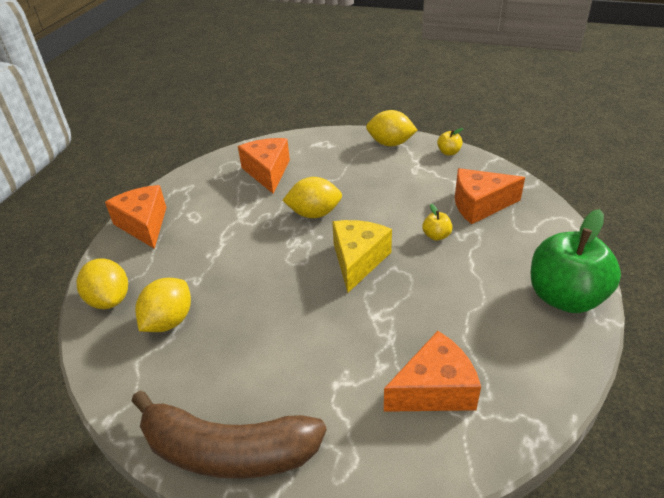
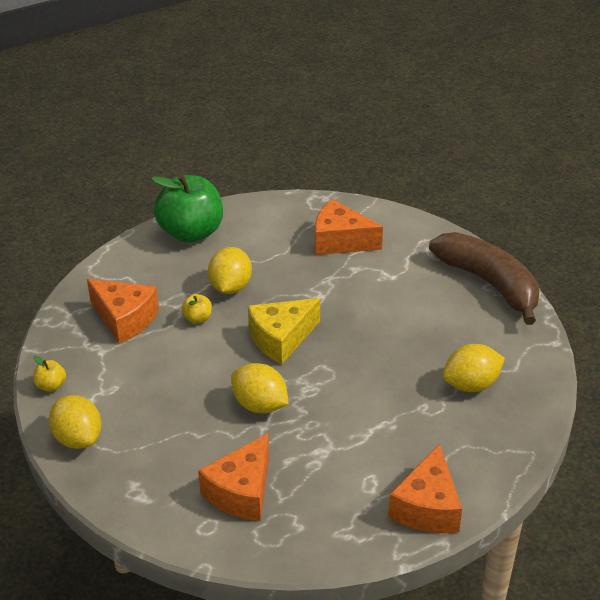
camera: 140 degrees left, 0 degrees up
(109, 300) = (509, 436): yellow lemon -> yellow lemon (230, 287)

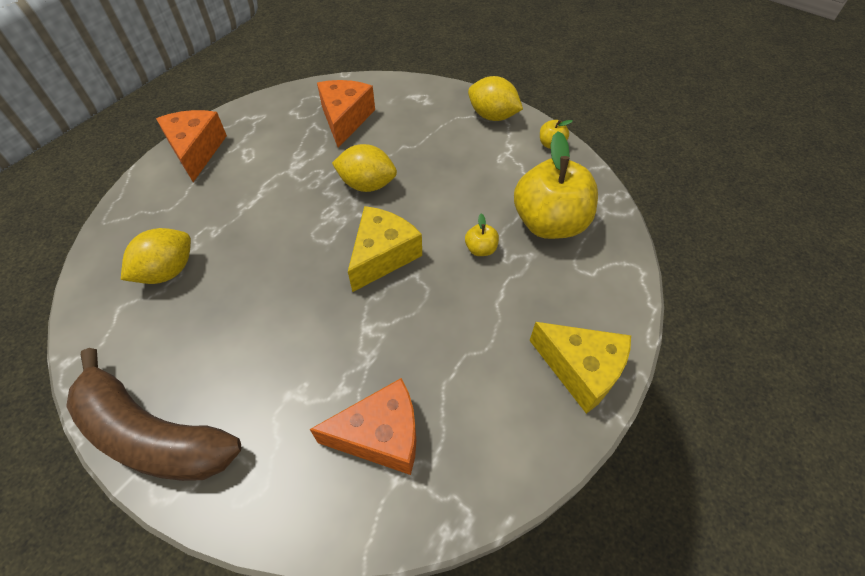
camera: 155 degrees right, 15 degrees up
(124, 319) = (549, 223): orange cheese -> yellow apple
(191, 232) = (580, 370): green apple -> yellow cheese
(230, 287) = (474, 301): yellow lemon -> none

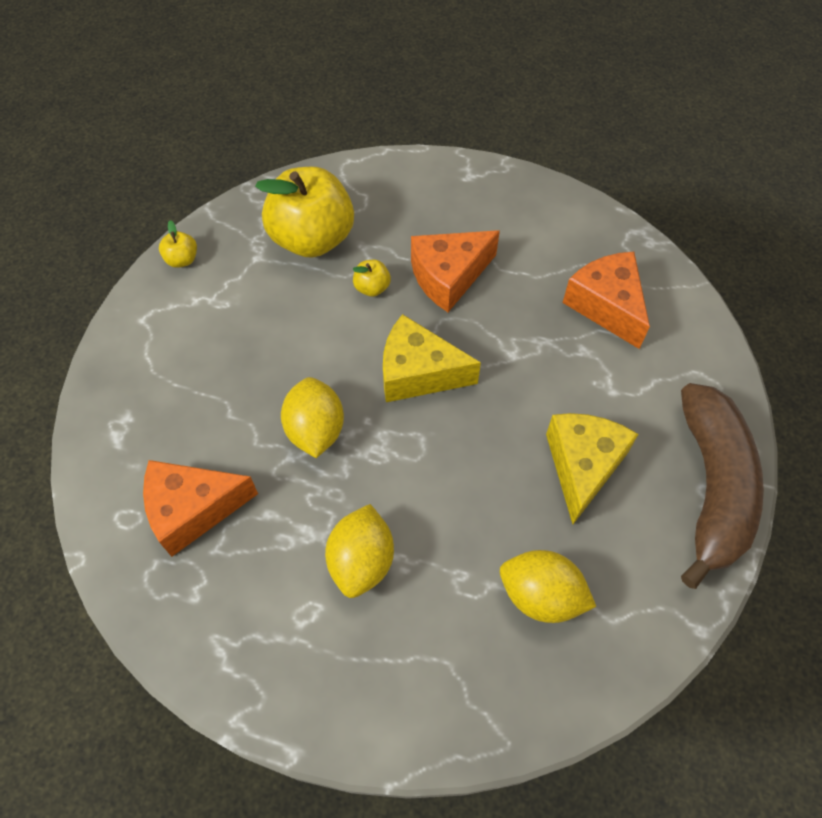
camera: 110 degrees left, 5 degrees up
(196, 151) = (325, 697): orange cheese -> orange cheese (448, 277)
(492, 116) = (141, 331): yellow lemon -> yellow lemon (361, 561)
(580, 370) = (474, 188): yellow cheese -> yellow cheese (583, 466)

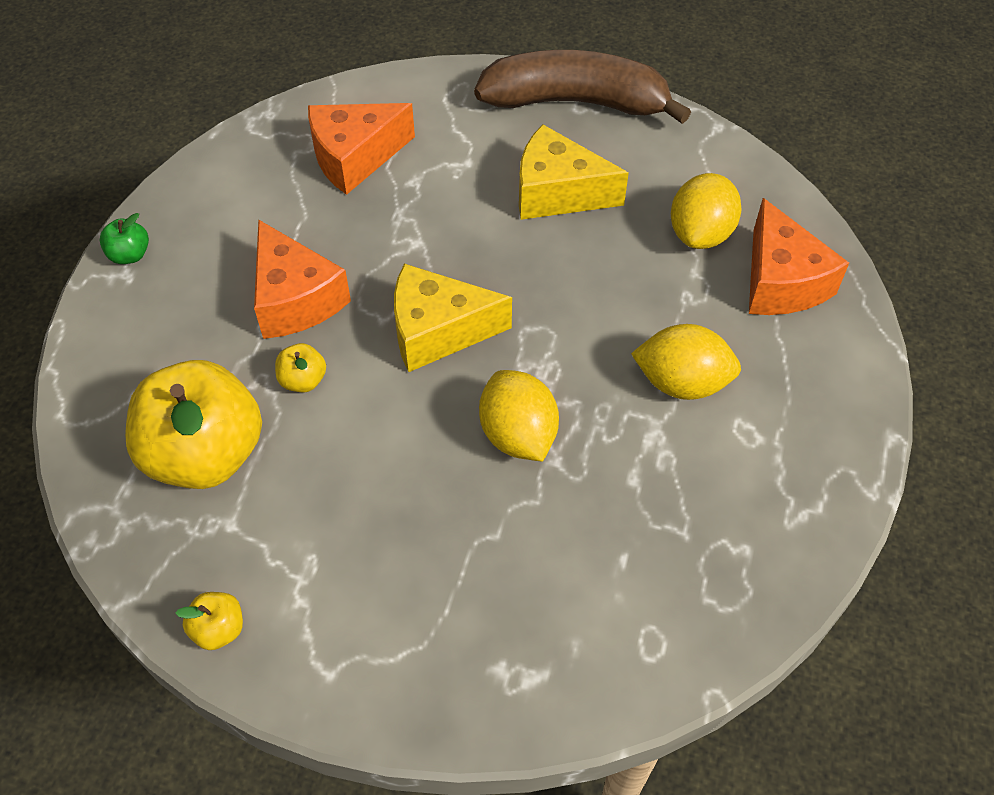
camera: 90 degrees left, 5 degrees down
(193, 509) = (634, 563): orange cheese -> orange cheese (780, 281)
(315, 430) = (518, 435): yellow lemon -> yellow lemon turned 75 degrees clockwise
(418, 373) = (438, 331): yellow cheese -> yellow cheese turned 75 degrees clockwise
(487, 175) = (130, 255): none -> green apple

